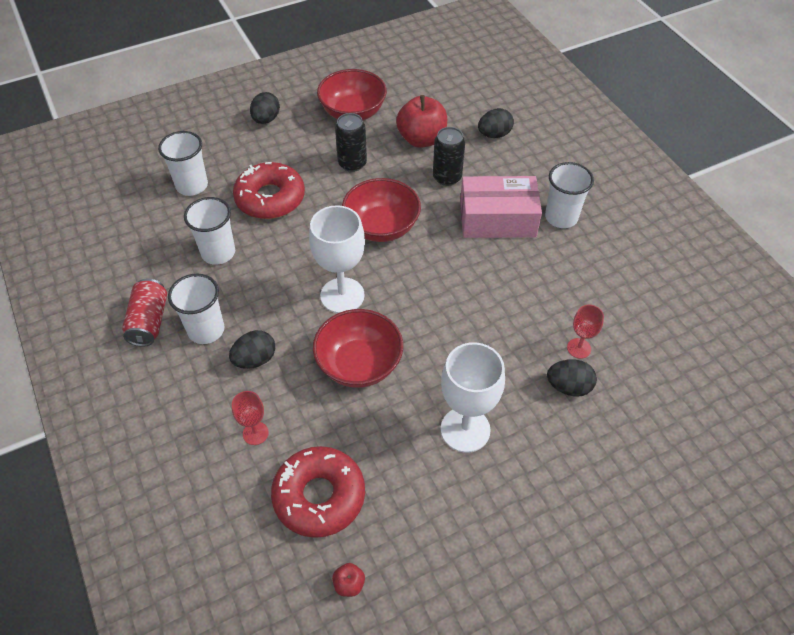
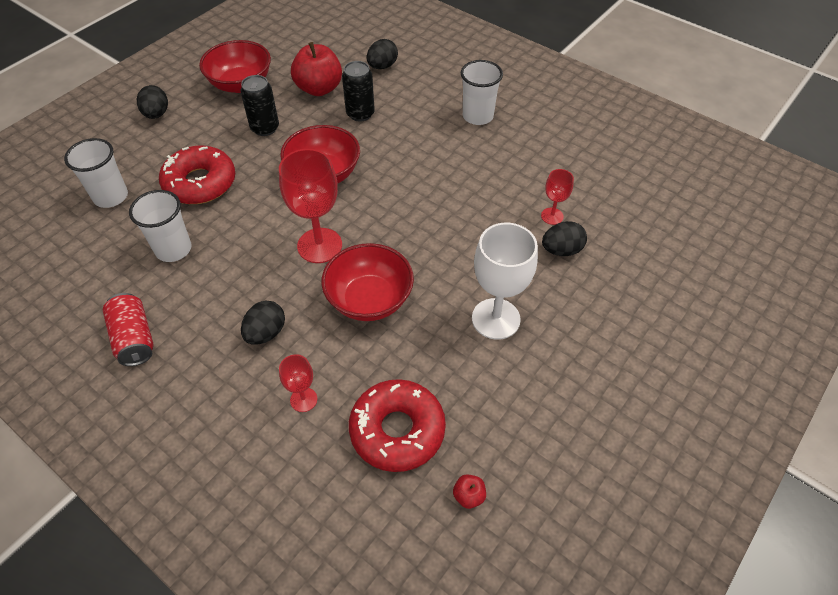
camera: 25 degrees left, 0 degrees up
(206, 330) = (200, 324): white cup -> none
(342, 295) = (319, 245): white goblet -> red goblet
(497, 219) = (424, 134): pink box -> none

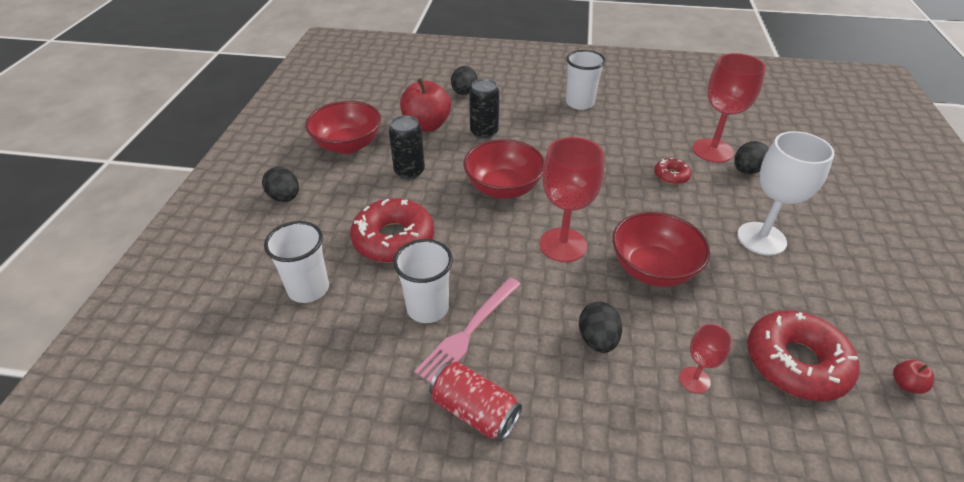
camera: 30 degrees left, 10 degrees down
(183, 281) = (468, 332): none -> pink fork
(482, 224) = (671, 176): none -> red donut
(552, 216) = (712, 150): red goblet -> red goblet, size x1.94

